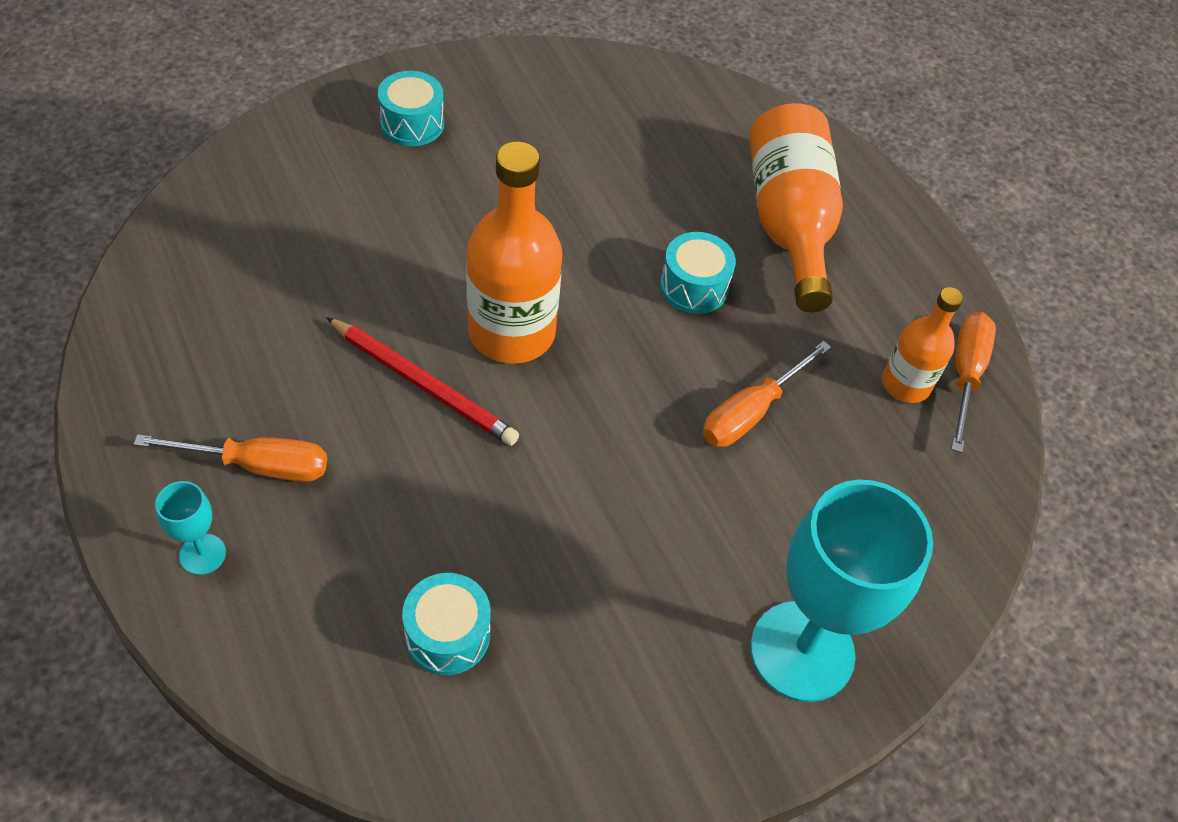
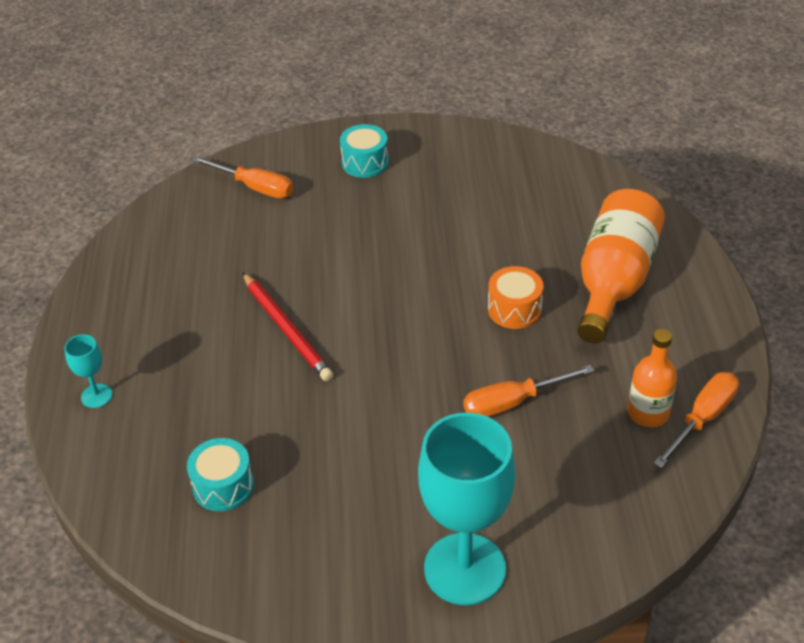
camera: 30 degrees right, 10 degrees down
(258, 465) = (156, 352): orange screwdriver -> orange screwdriver (255, 187)
(511, 332) = (364, 310): orange bottle -> none
(694, 287) = (514, 309): turquoise drum -> orange drum

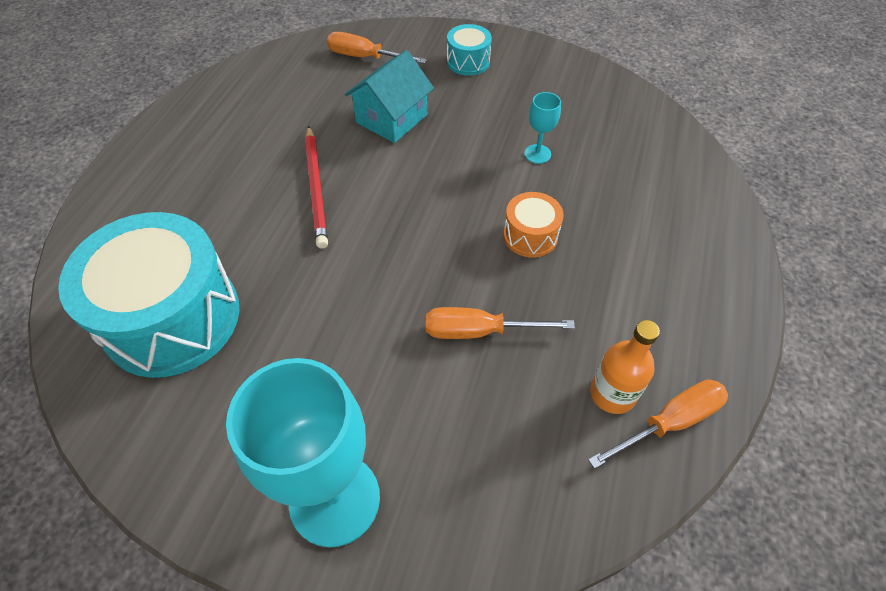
camera: 20 degrees right, 10 degrees up
(96, 396) = (128, 196): turquoise goblet -> turquoise goblet (537, 154)
(223, 486) = (172, 318): turquoise drum -> turquoise drum, size x2.20
(255, 187) = (365, 57): orange screwdriver -> orange screwdriver turned 150 degrees clockwise
(321, 241) = (391, 119): none -> turquoise house
(614, 281) = (642, 239): orange bottle -> none

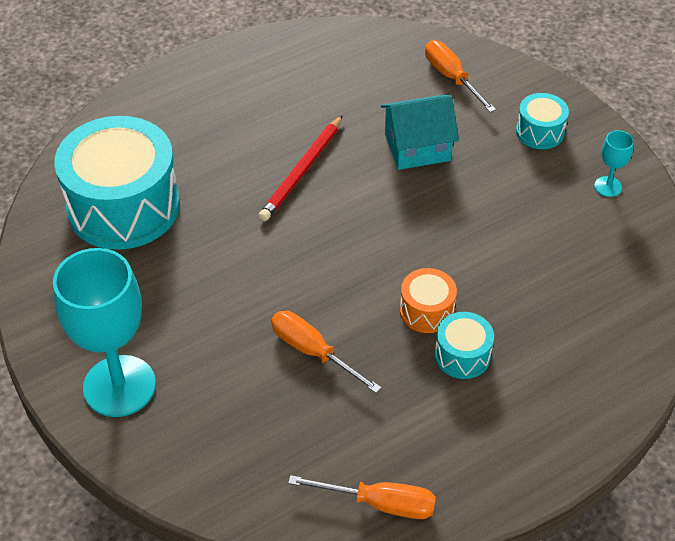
camera: 40 degrees right, 5 degrees down
(537, 154) = (508, 250): turquoise goblet -> turquoise goblet (608, 186)
(592, 252) = (462, 355): none -> turquoise drum
(612, 394) = (361, 457): orange bottle -> none

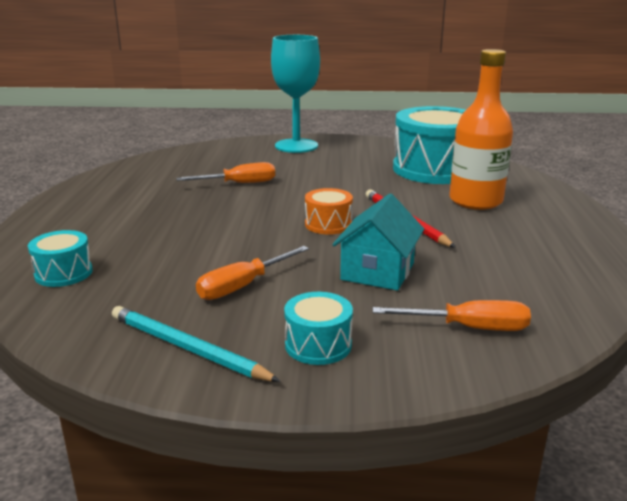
camera: 125 degrees right, 25 degrees down
(206, 143) = (475, 201): none -> orange bottle
(379, 503) = (122, 173): orange screwdriver -> orange screwdriver (243, 286)
(426, 311) = (208, 219): orange drum -> orange drum (328, 224)
(462, 355) = (156, 217): turquoise drum -> turquoise drum (63, 273)
(608, 186) = (187, 348): turquoise goblet -> turquoise pencil

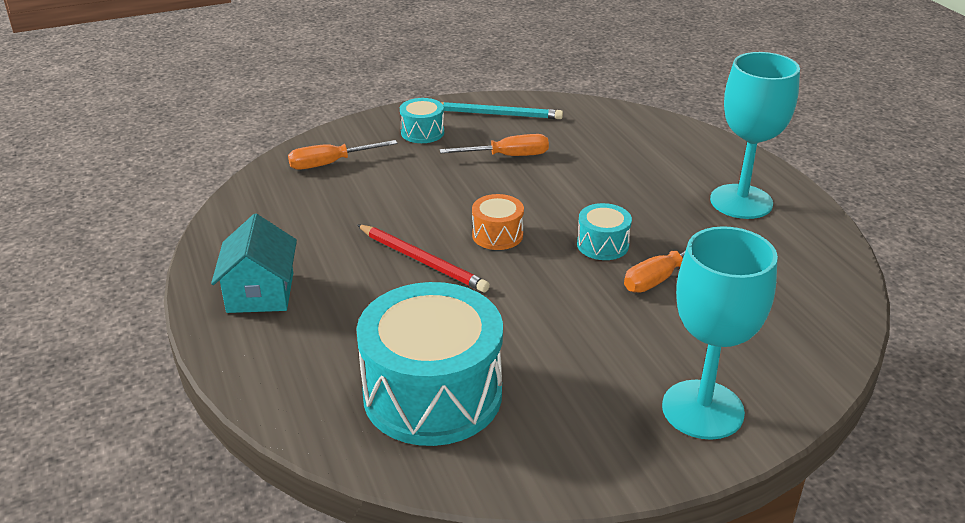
camera: 155 degrees right, 10 degrees up
(63, 273) = (646, 135): turquoise drum -> turquoise drum (602, 245)
(104, 206) = (741, 202): none -> turquoise goblet
(243, 286) = (508, 156): orange screwdriver -> orange screwdriver turned 60 degrees clockwise
(377, 271) = (416, 192): turquoise house -> turquoise house (260, 293)
(475, 201) = (353, 322): orange bottle -> none

